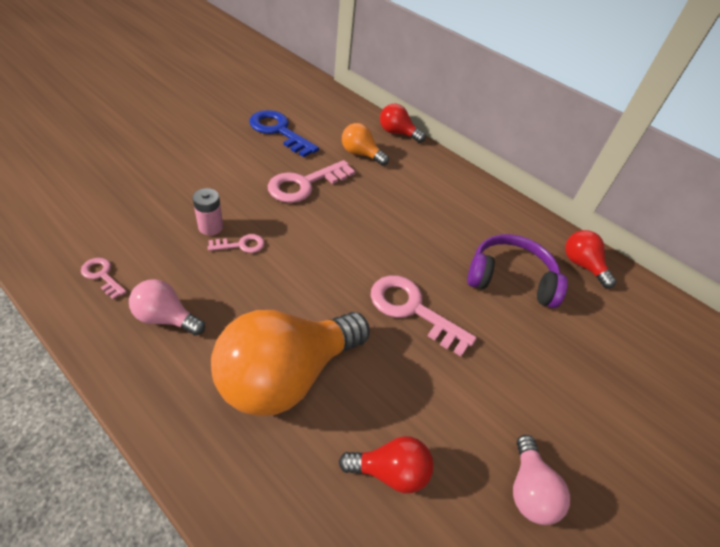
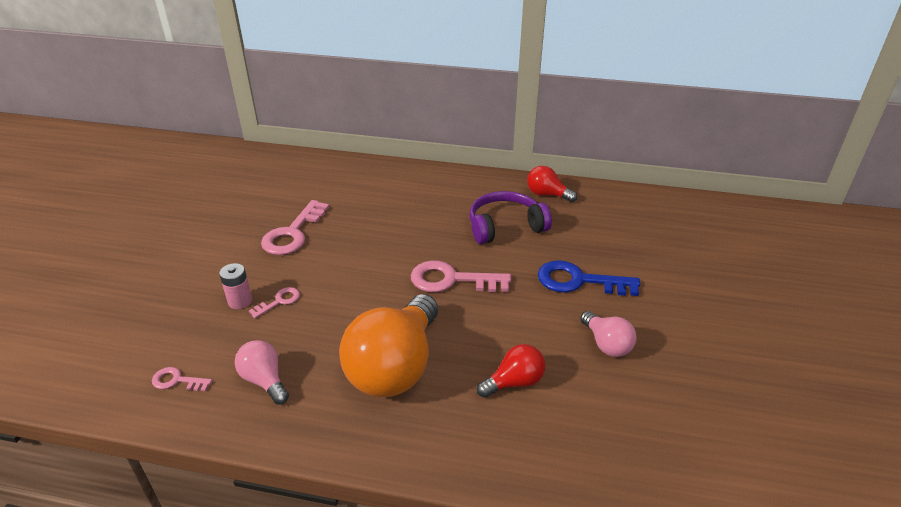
camera: 25 degrees left, 10 degrees down
(166, 318) = (264, 380): pink light bulb -> pink light bulb turned 60 degrees clockwise
(279, 131) = (232, 202): blue key -> blue key (579, 281)
(361, 154) = (321, 190): orange light bulb -> none
(397, 133) = (338, 161): red light bulb -> none

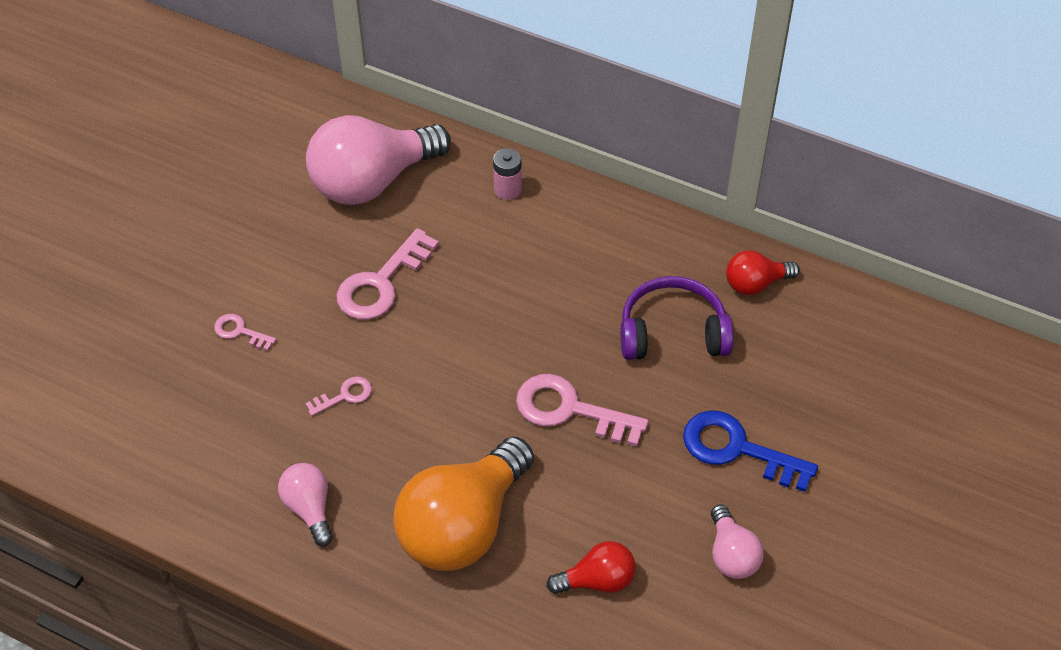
camera: 15 degrees right, 15 degrees up
(177, 381) = (212, 486): pink key -> pink key (240, 332)
(240, 301) = (297, 384): pink battery -> pink battery (507, 189)
(274, 183) = (372, 181): none -> pink light bulb
(547, 194) = (755, 284): red light bulb -> red light bulb turned 60 degrees counterclockwise

